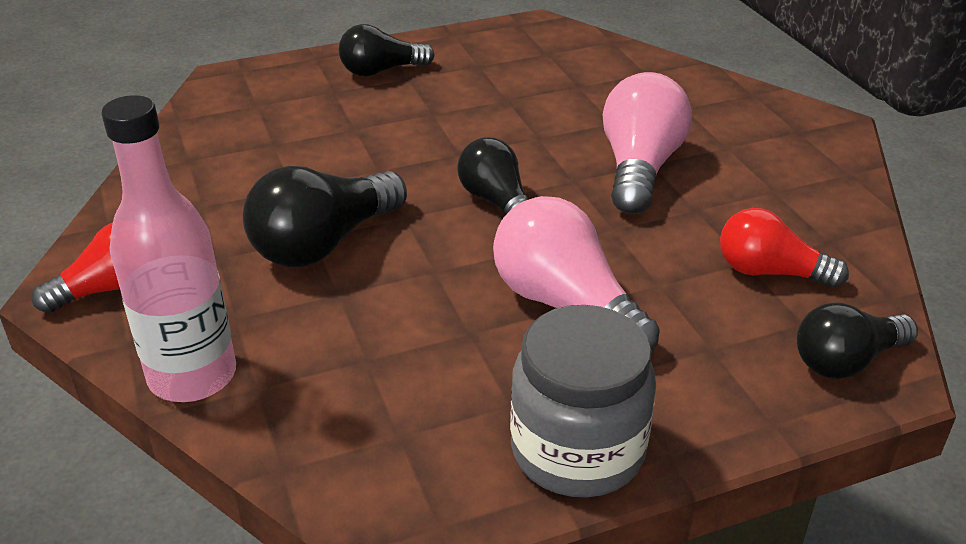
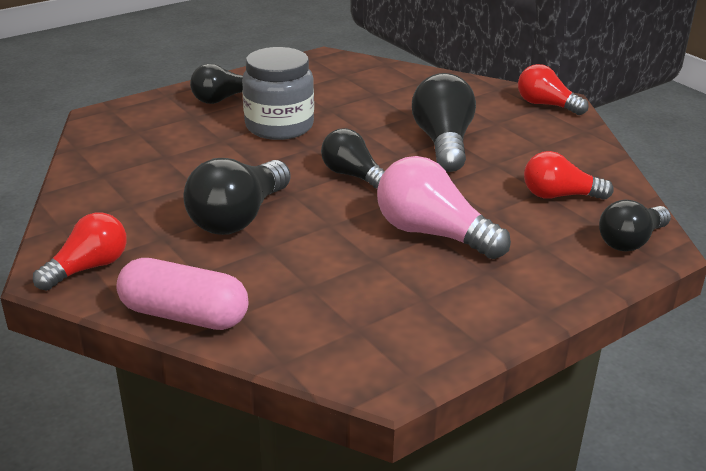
camera: 15 degrees left, 5 degrees down
(192, 376) = (184, 315): pink bottle -> pink capsule
(577, 450) = (482, 318): grey jar -> grey jar (279, 126)
(639, 168) = (443, 143): pink light bulb -> black light bulb
(809, 127) = (546, 105): none -> red light bulb

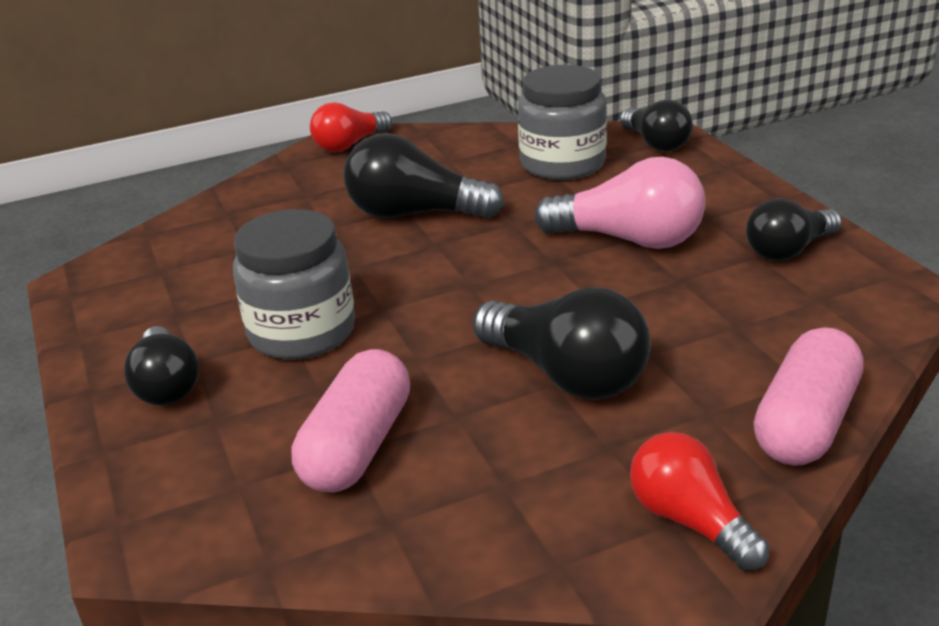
camera: 75 degrees left, 0 degrees up
(166, 158) = (358, 446): none -> pink capsule
(353, 176) = (478, 280): black light bulb -> black light bulb (788, 250)
(433, 234) = (629, 239): pink light bulb -> pink light bulb turned 120 degrees counterclockwise
(559, 196) = (562, 164): red light bulb -> grey jar

